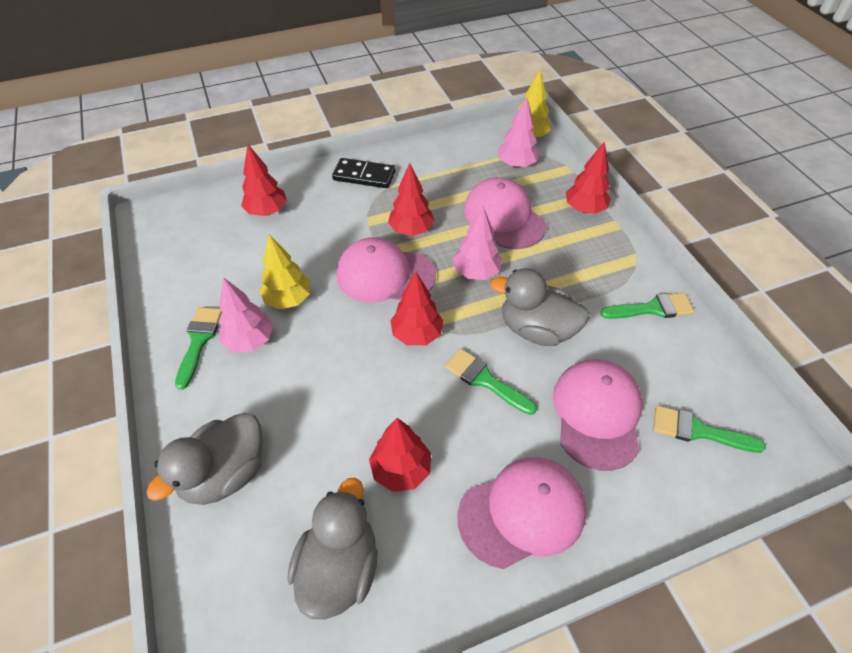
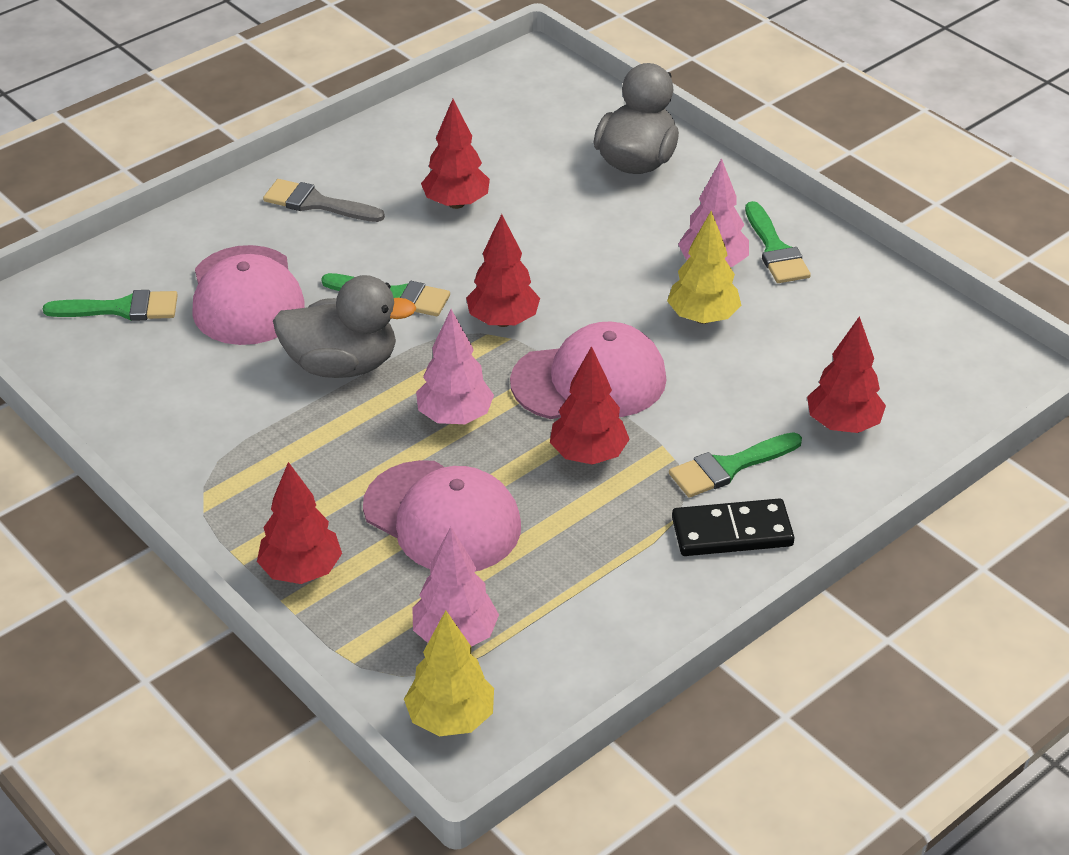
camera: 160 degrees right, 10 degrees down
(339, 567) = (479, 134): grey duck -> none
(522, 512) = (316, 203): pink cap -> grey brush
(652, 308) = (176, 432): green brush -> green brush (728, 467)

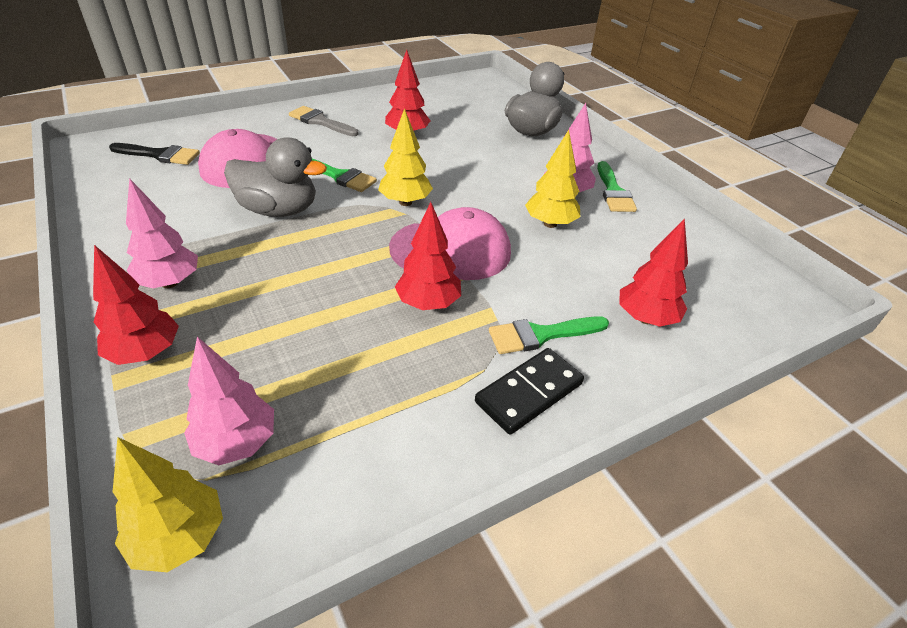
camera: 10 degrees right, 0 degrees up
(122, 309) = (160, 155): green brush -> black brush
(442, 517) = (287, 331): pink cap -> none
(455, 417) = (338, 257): pink tree -> pink tree (169, 283)
(503, 321) = (405, 202): red tree -> yellow tree
(732, 532) = (529, 393): black domino -> black domino turned 45 degrees counterclockwise

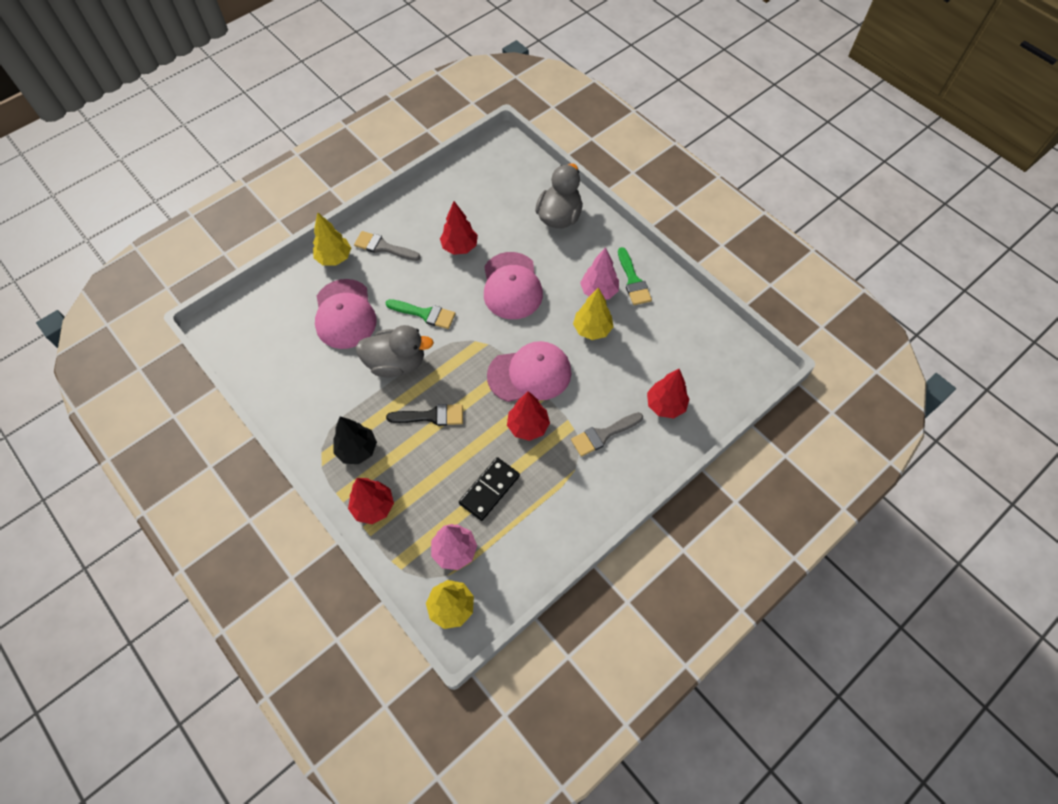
camera: 10 degrees left, 20 degrees up
(160, 155) = (277, 323): black brush -> black brush (431, 416)
(169, 283) = (357, 450): pink tree -> black tree
(405, 202) = (484, 332): yellow tree -> yellow tree (334, 258)
(457, 171) = (512, 286): none -> pink cap
(529, 393) = (603, 480): black domino -> black domino (489, 489)
(541, 335) = (603, 435): green brush -> grey brush

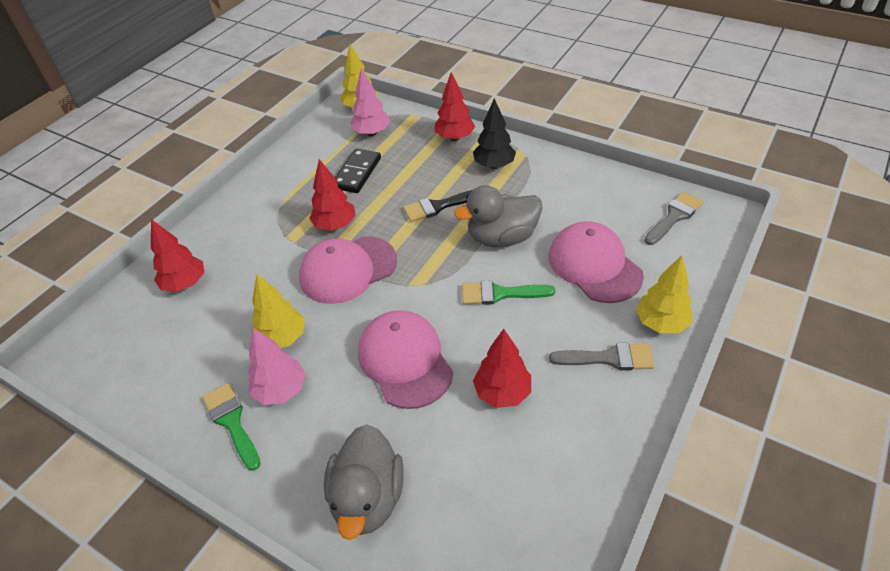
camera: 165 degrees right, 15 degrees down
(603, 435) = (254, 240): grey brush -> grey brush (674, 217)

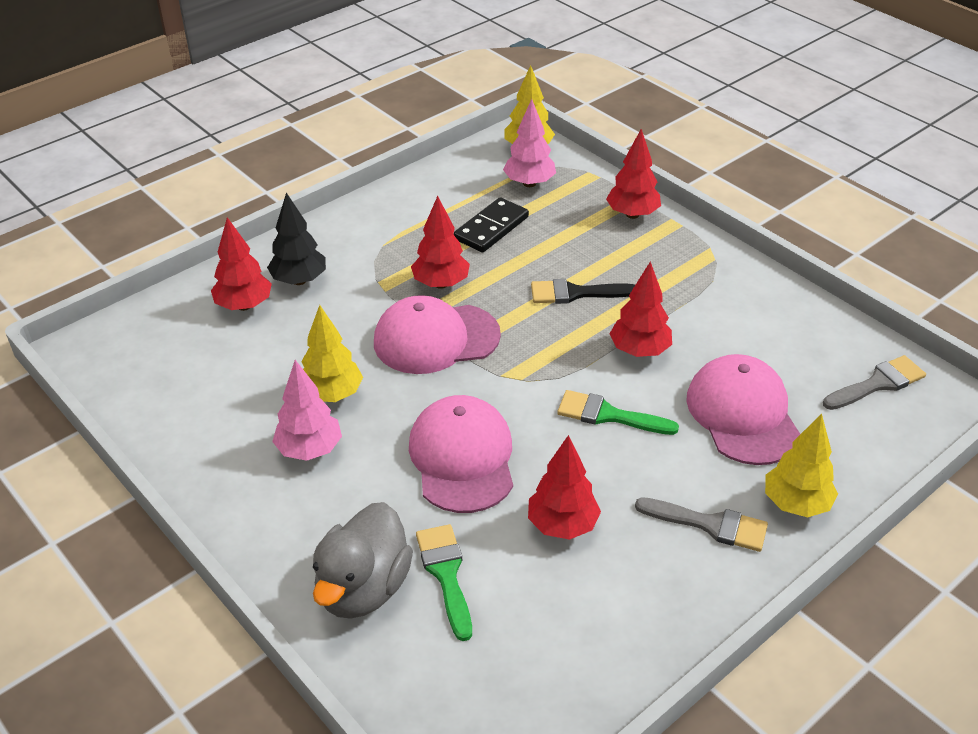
camera: 15 degrees right, 5 degrees down
(232, 422) = (244, 467): green brush -> green brush (446, 574)
(494, 165) = (668, 261): black tree -> black tree (299, 280)
(502, 238) = (639, 351): grey duck -> red tree

